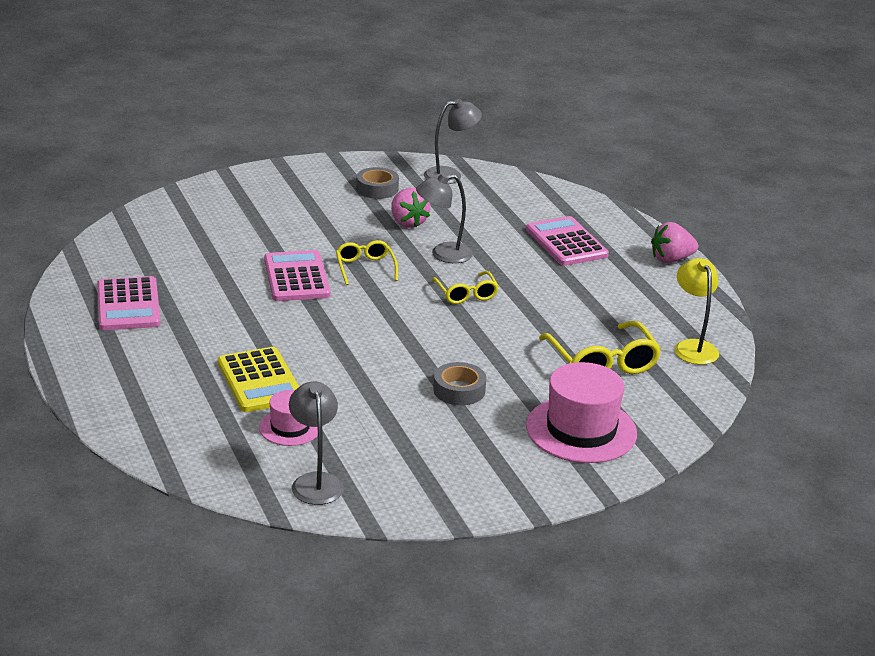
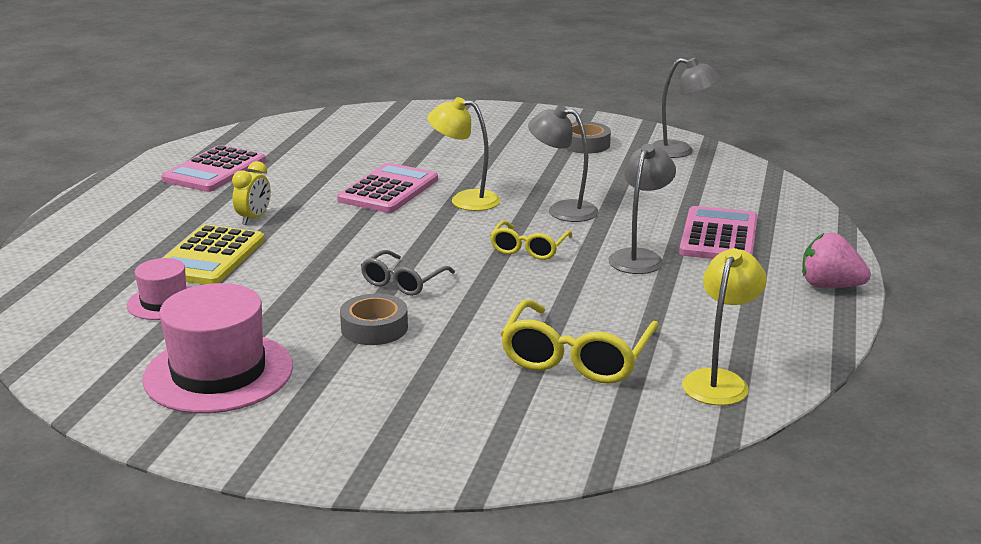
camera: 40 degrees right, 5 degrees down
(237, 337) = (254, 218): none -> yellow clock
(315, 482) = (100, 355): grey lamp -> grey lamp (639, 257)
(365, 268) = (465, 200): yellow glasses -> yellow lamp
(408, 222) = (570, 176): pink strawberry -> none
(425, 350) = (403, 282): none -> grey glasses
(581, 430) = (439, 414): pink hat -> pink hat (218, 373)

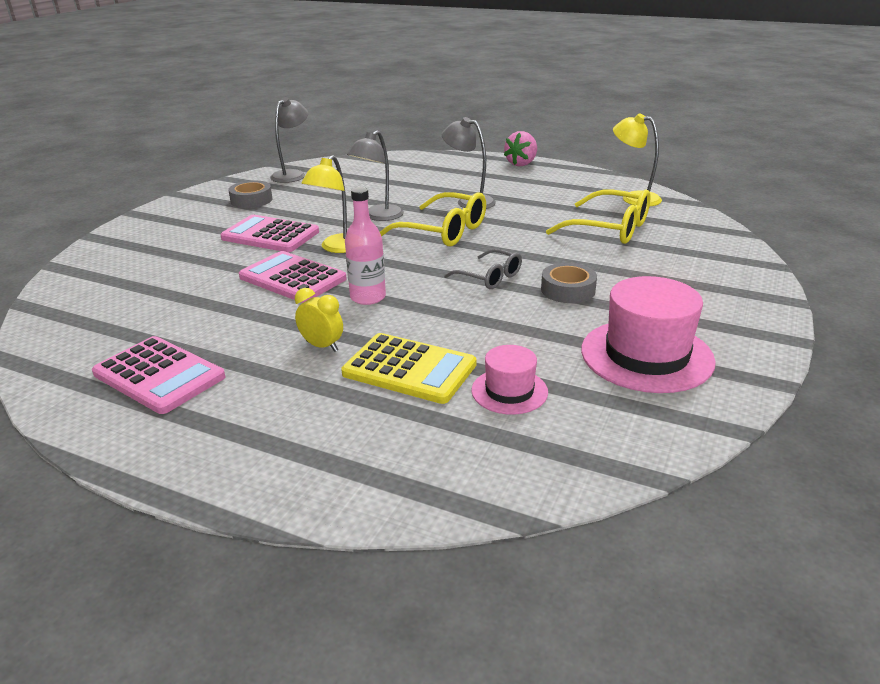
camera: 80 degrees left, 5 degrees up
(349, 226) = (368, 297): none -> pink bottle
(529, 249) = (443, 231): yellow glasses -> yellow glasses, size x1.64
(719, 236) = (445, 179): pink calculator -> pink calculator (270, 235)

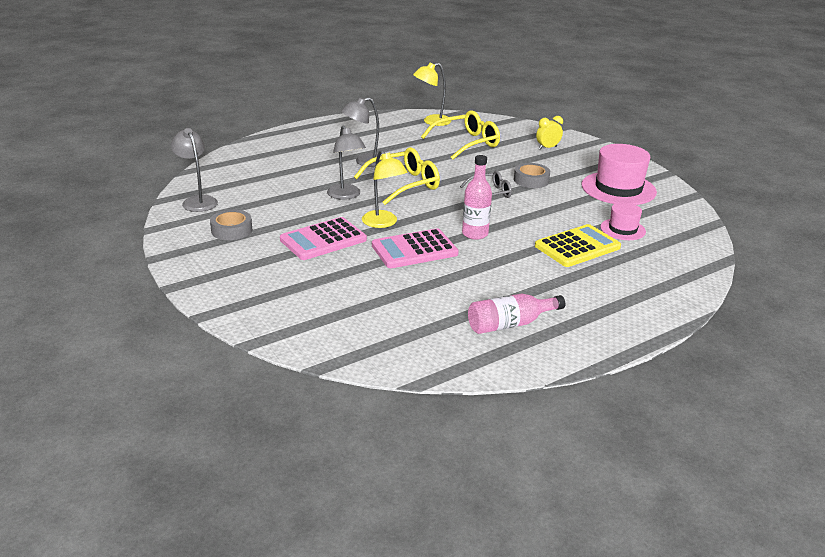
camera: 60 degrees left, 0 degrees up
(159, 375) = (510, 324): pink calculator -> pink bottle
(322, 346) = (525, 264): yellow clock -> yellow clock (547, 148)
(521, 164) = (321, 126): pink strawberry -> none

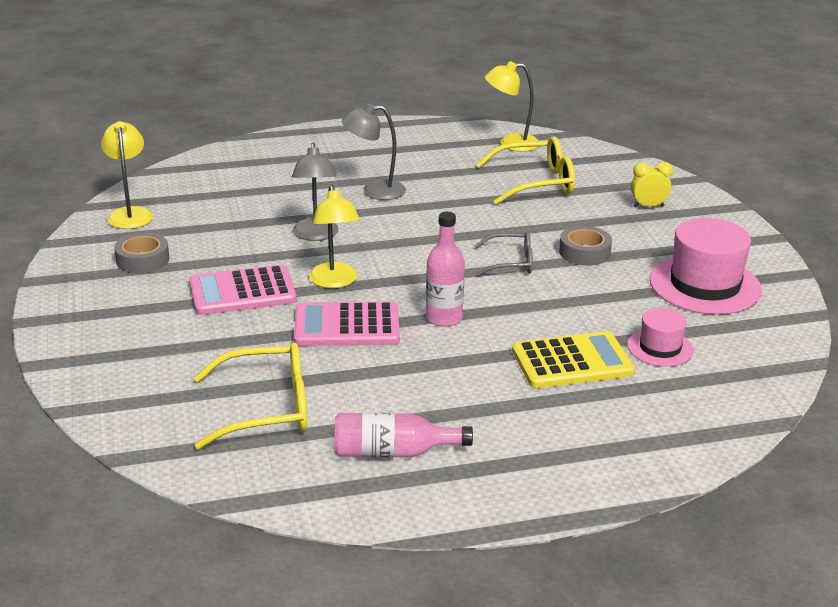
camera: 20 degrees right, 0 degrees up
(197, 201) = (130, 214): grey lamp -> yellow lamp
(404, 184) = (403, 231): yellow glasses -> yellow glasses (266, 408)

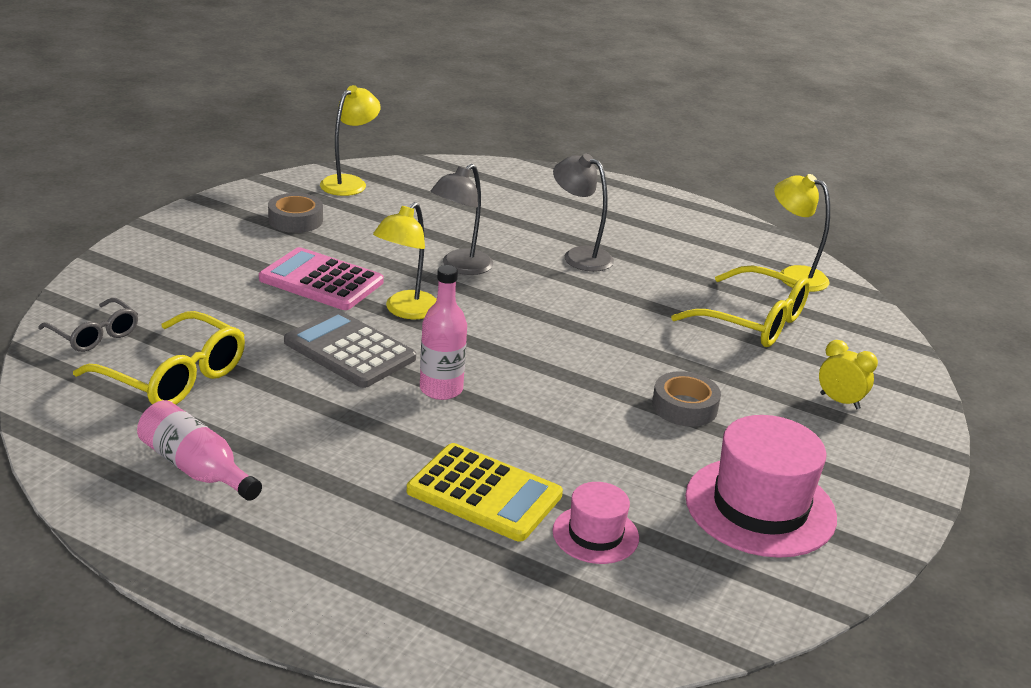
camera: 40 degrees right, 0 degrees up
(347, 326) = (349, 350): pink calculator -> grey calculator
(511, 262) = (592, 377): grey glasses -> grey glasses (94, 334)

